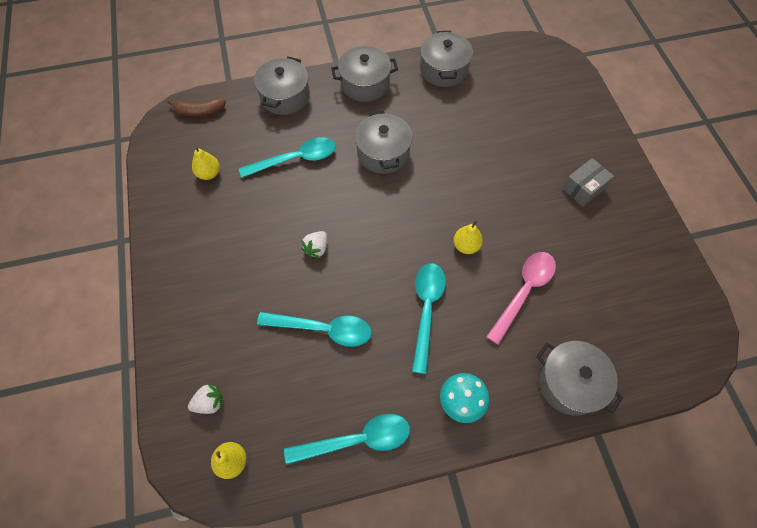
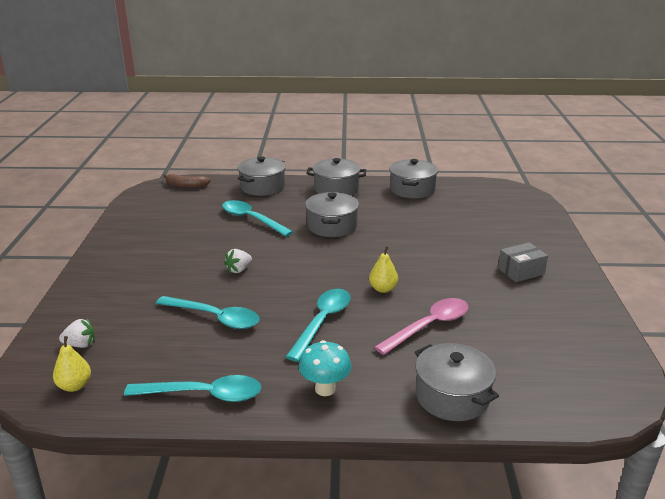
camera: 15 degrees right, 35 degrees down
(209, 173) = (172, 217): yellow pear -> none
(296, 159) = (251, 219): turquoise spoon -> turquoise spoon turned 135 degrees counterclockwise

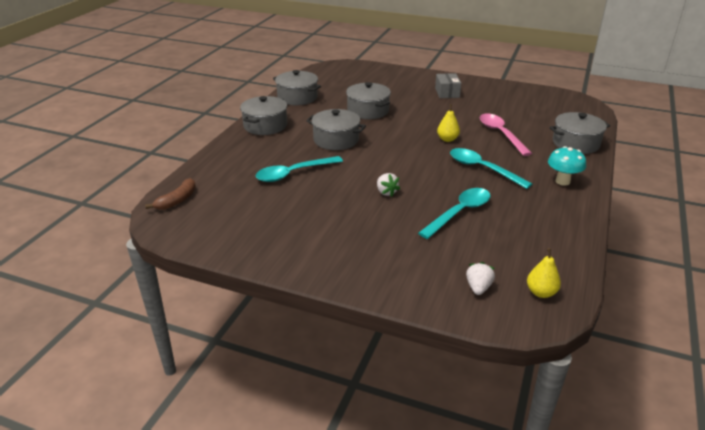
camera: 70 degrees left, 5 degrees up
(204, 395) = (562, 229): turquoise spoon -> none
(262, 187) = (226, 158): grey pot -> grey pot (368, 111)

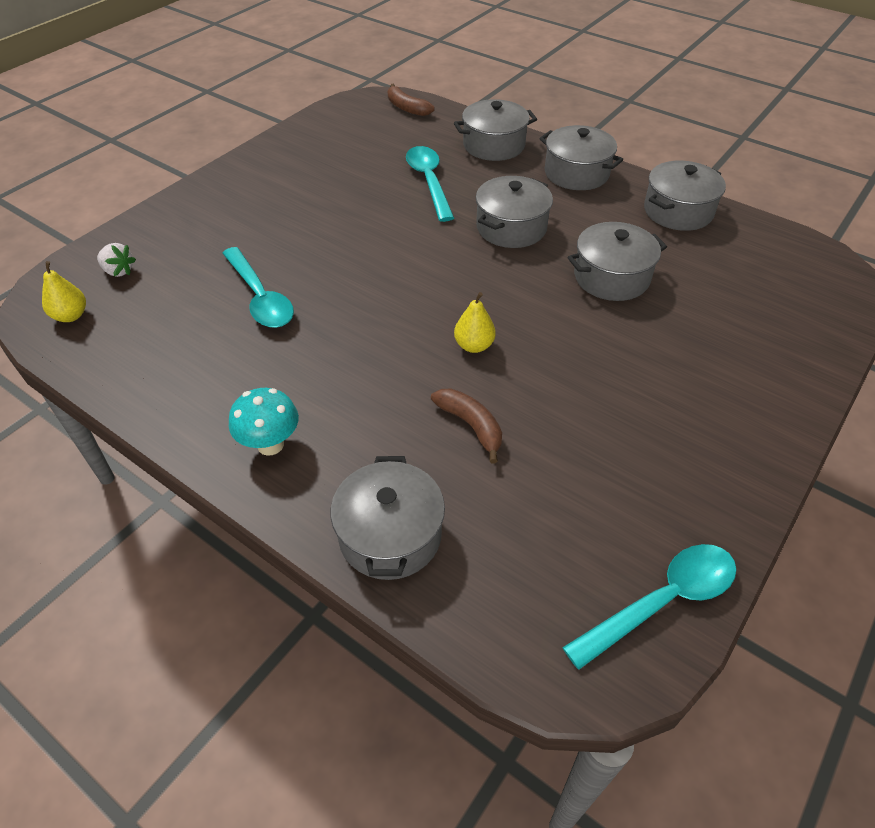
camera: 105 degrees right, 15 degrees up
(235, 156) = (494, 145): none -> grey pot
(386, 192) = (345, 246): white strawberry -> none
(447, 93) = (687, 406): grey box -> none
(482, 169) = (359, 357): turquoise spoon -> turquoise spoon (662, 601)
(500, 134) = (471, 425): pink spoon -> brown banana

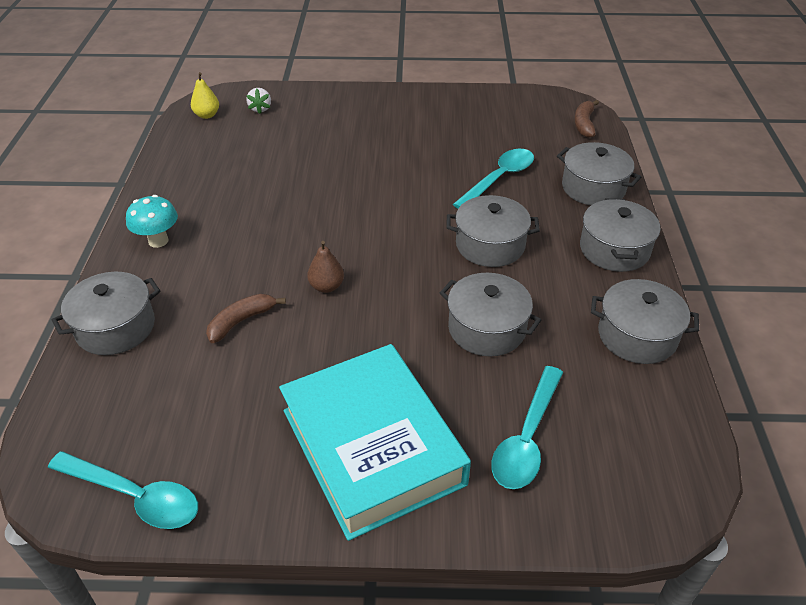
camera: 55 degrees right, 5 degrees down
(260, 298) = (287, 171): turquoise spoon -> turquoise spoon (527, 438)
(471, 425) = (241, 321): brown banana -> brown banana turned 150 degrees counterclockwise
(474, 346) = (326, 286): yellow pear -> brown pear
(701, 403) = (372, 446): none -> turquoise book

